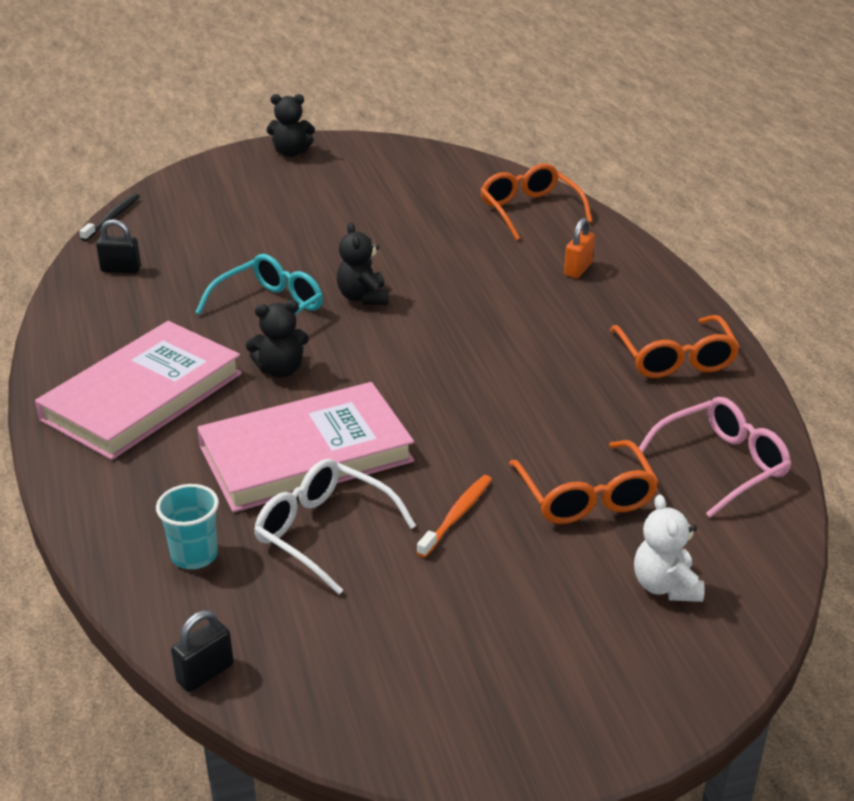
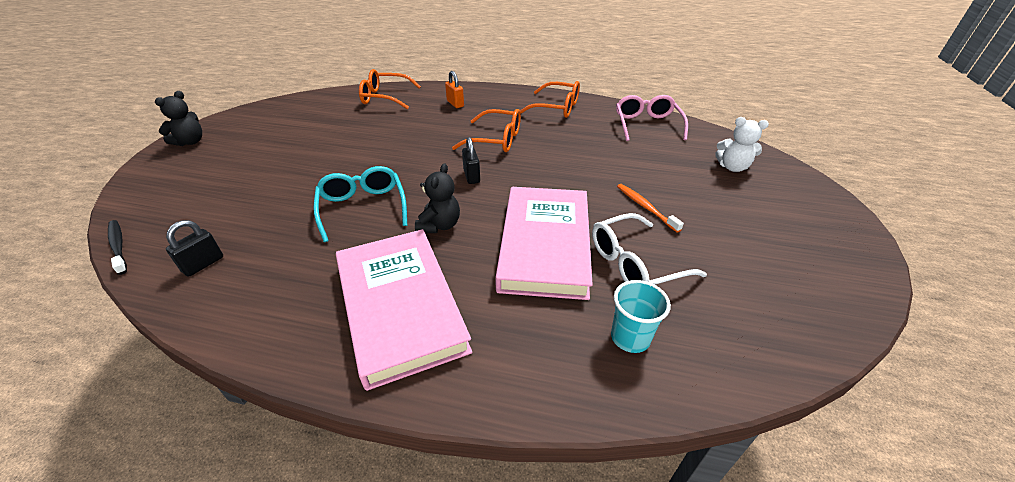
camera: 60 degrees left, 5 degrees up
(205, 673) = (775, 375): black padlock -> black padlock (471, 176)
(363, 297) = (397, 169): black teddy bear -> none
(586, 497) = (651, 164): orange glasses -> orange glasses (496, 140)

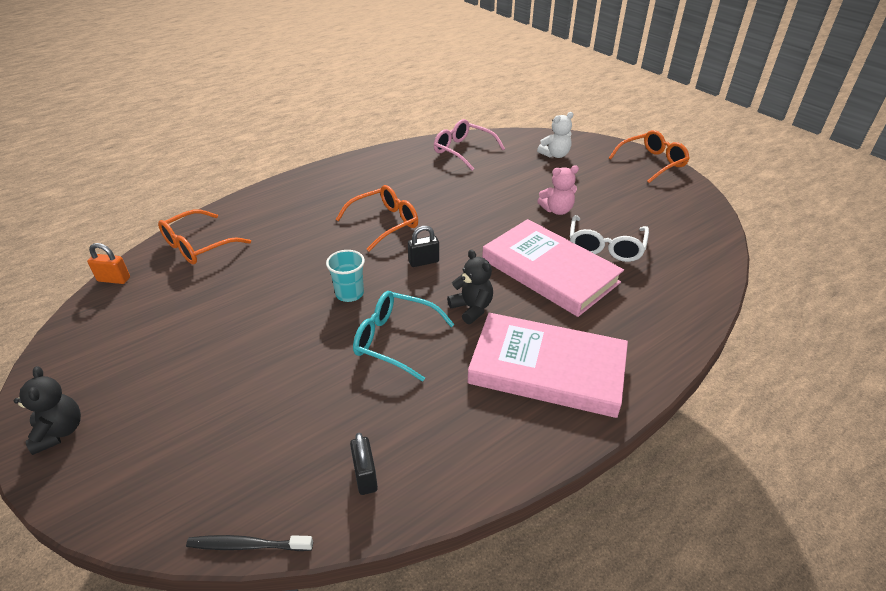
camera: 50 degrees left, 0 degrees up
(455, 104) = (286, 213): orange padlock -> orange padlock (114, 279)
(471, 176) = (423, 262): black padlock -> black padlock turned 45 degrees counterclockwise
(557, 108) = (378, 170): orange glasses -> orange glasses (652, 163)
(630, 338) = (664, 285): turquoise cup -> turquoise cup (349, 294)
(645, 207) = (557, 210): orange toothbrush -> pink teddy bear

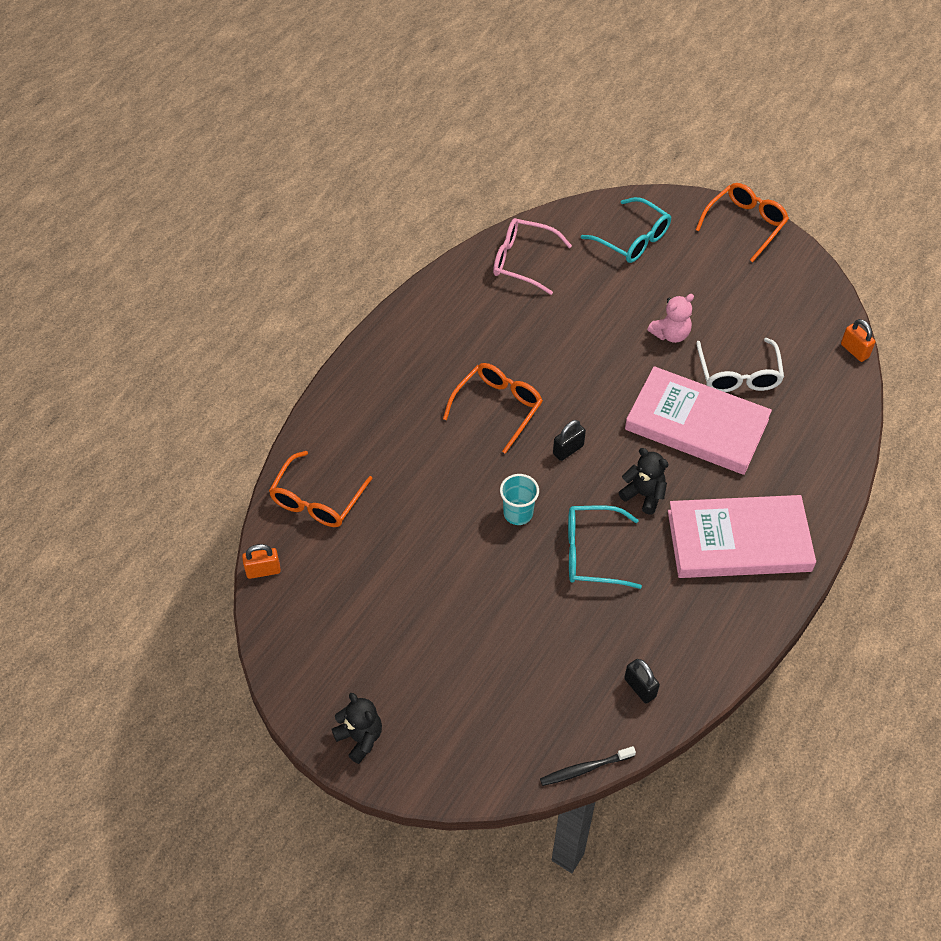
camera: 20 degrees left, 15 degrees up
(555, 155) = (633, 239): white teddy bear -> turquoise glasses
(725, 254) = (854, 351): none -> orange padlock

